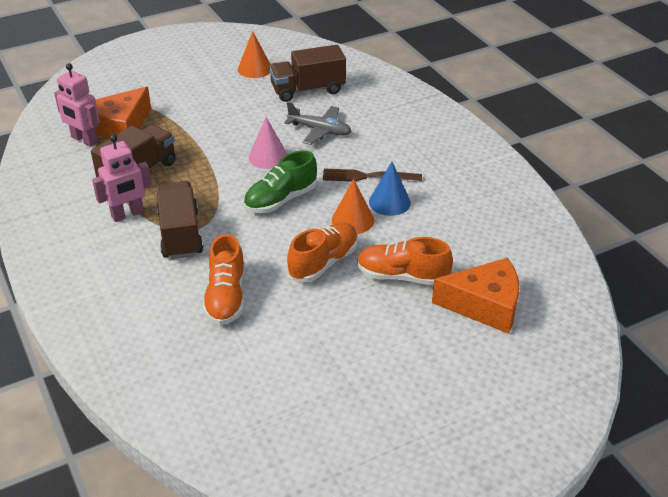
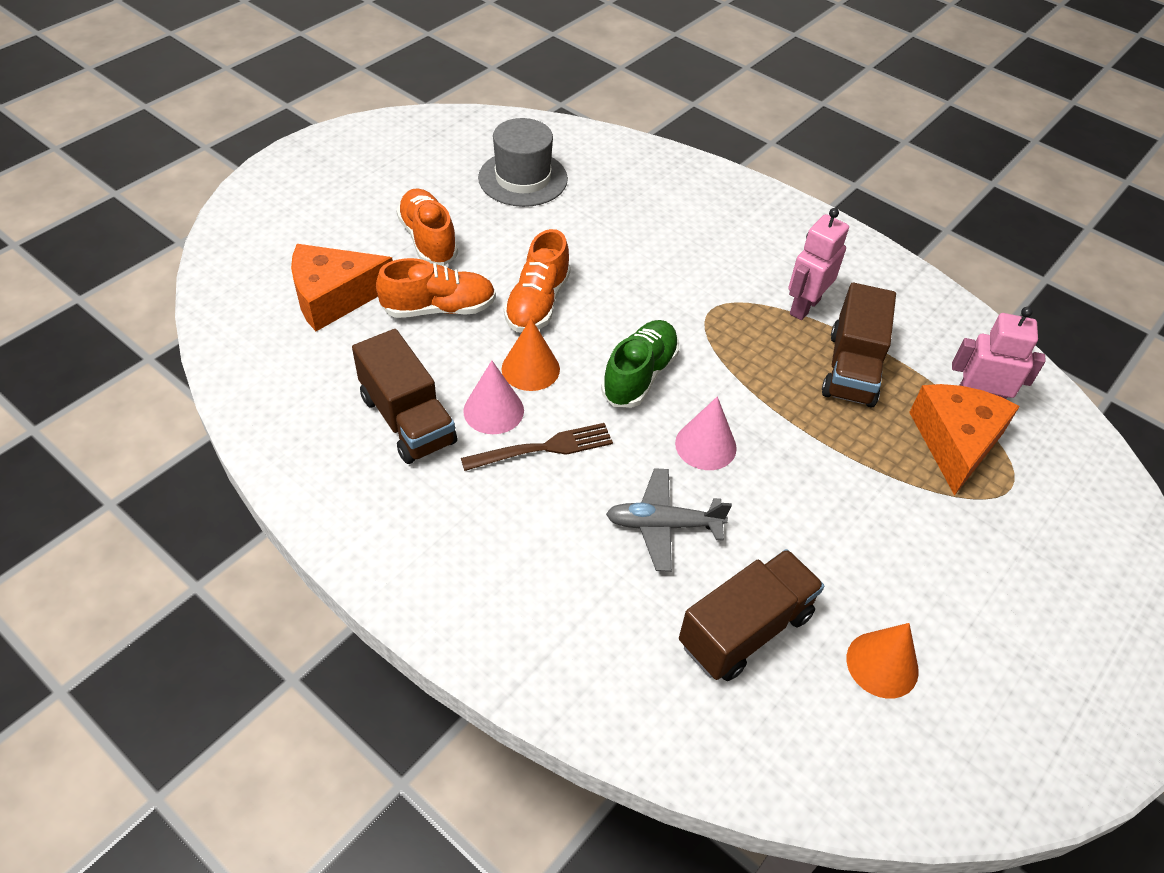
camera: 155 degrees right, 10 degrees up
(180, 234) = (722, 297): brown truck -> brown truck (407, 420)
(226, 297) = (618, 241): orange shoe -> orange shoe (428, 240)
(271, 385) = (523, 178): none -> grey hat
(389, 202) = (493, 410): blue cone -> pink cone

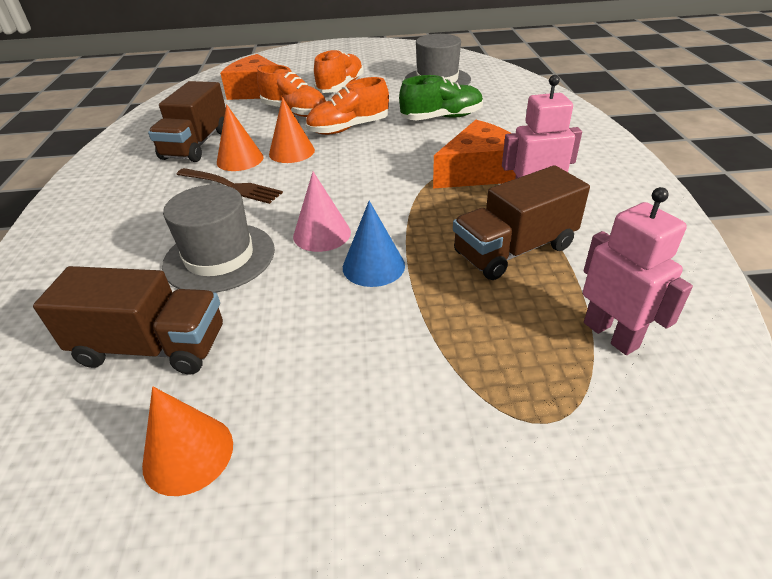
camera: 50 degrees right, 10 degrees down
(493, 410) = (240, 159): pink cone -> orange cone
(639, 375) = (346, 181): green shoe -> green shoe (441, 118)
(663, 525) = (219, 257): grey plane -> grey hat
(785, 448) = (373, 266): none -> blue cone
(955, 442) = (537, 349): orange cheese -> orange cheese (479, 172)

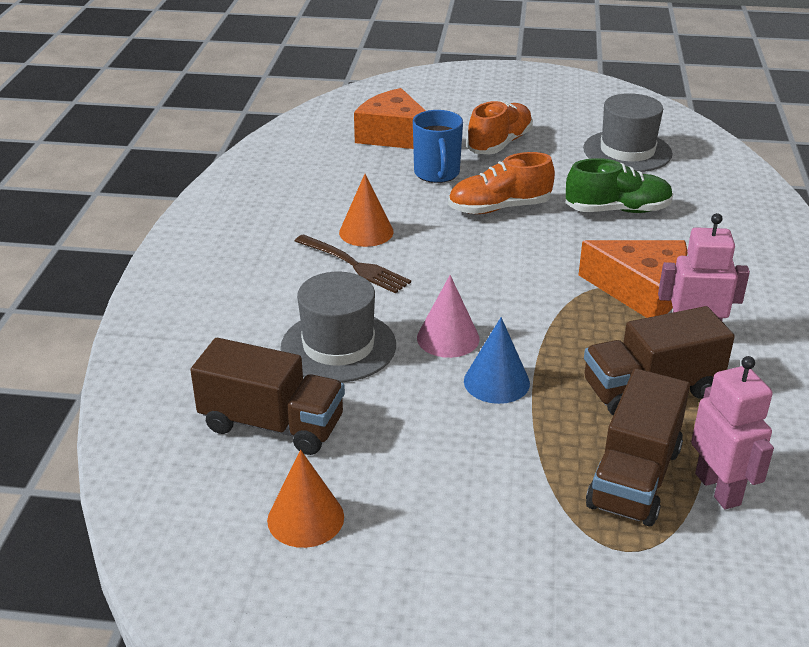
camera: 10 degrees right, 5 degrees down
(196, 145) = (317, 204): brown truck -> brown truck (634, 477)
(291, 152) = (427, 231): orange cone -> none
(295, 112) = (437, 174): orange shoe -> blue mug
(479, 172) = (641, 291): orange cheese -> orange cheese turned 45 degrees clockwise

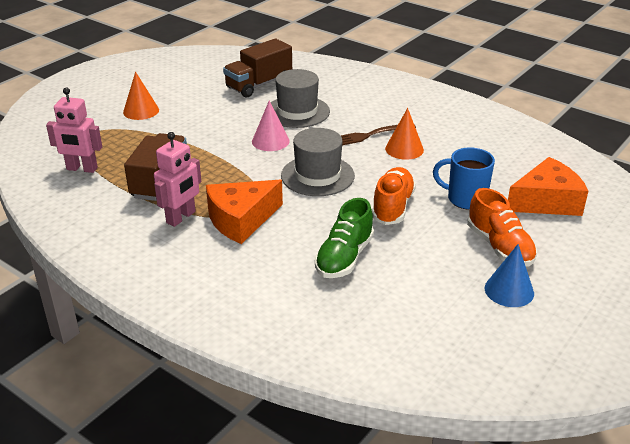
camera: 120 degrees right, 0 degrees up
(305, 518) = (197, 79): orange cone -> orange cone (141, 111)
(496, 382) = (221, 142): blue cone -> blue cone (509, 290)
(627, 151) = (438, 312): grey hat -> grey hat (317, 175)
(634, 477) = (117, 151): brown truck -> none

